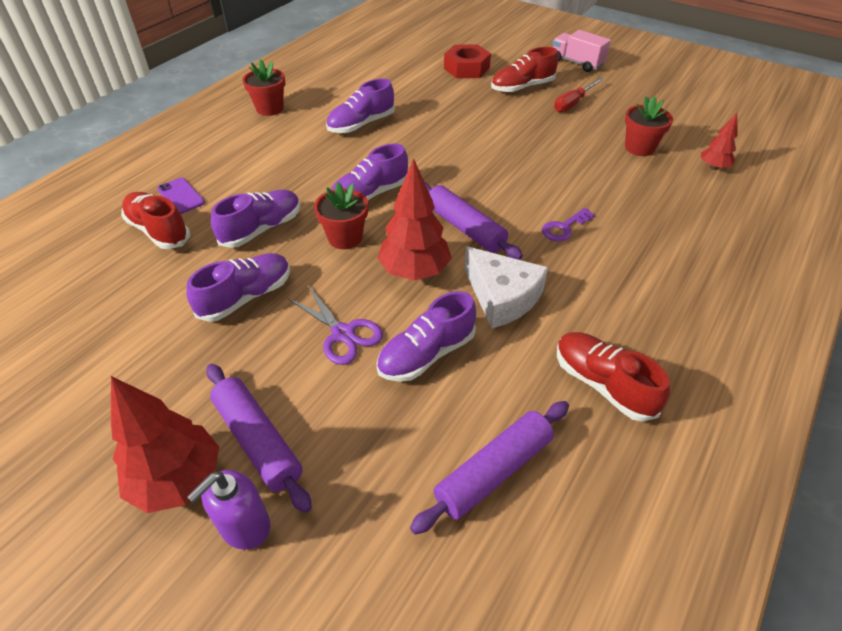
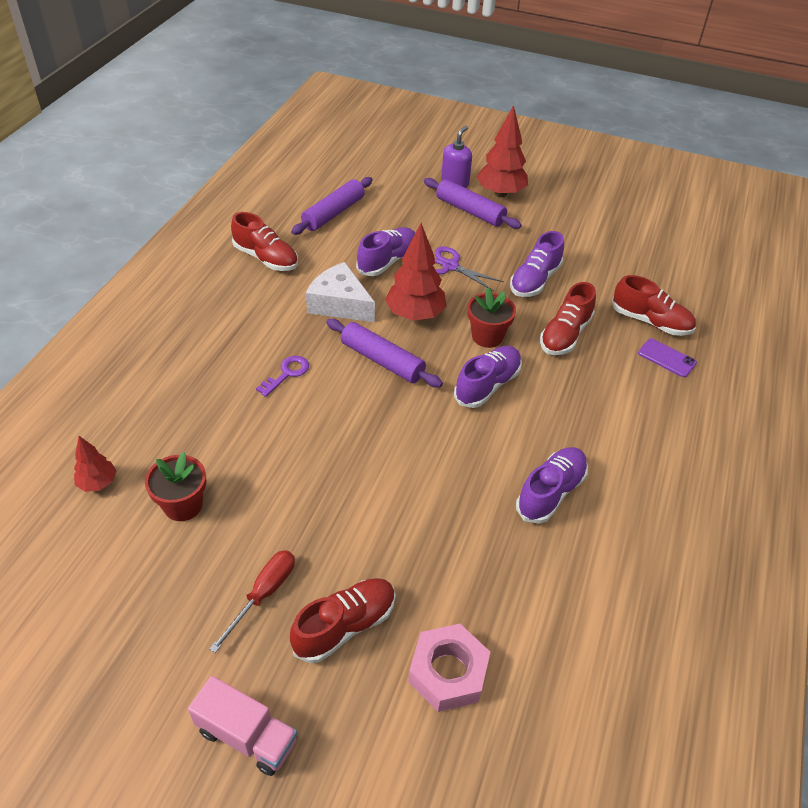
camera: 165 degrees right, 0 degrees up
(262, 229) = (565, 335): purple shoe -> red shoe
(270, 108) = (687, 505): red flower pot -> none
(466, 68) = (448, 672): red nut -> pink nut

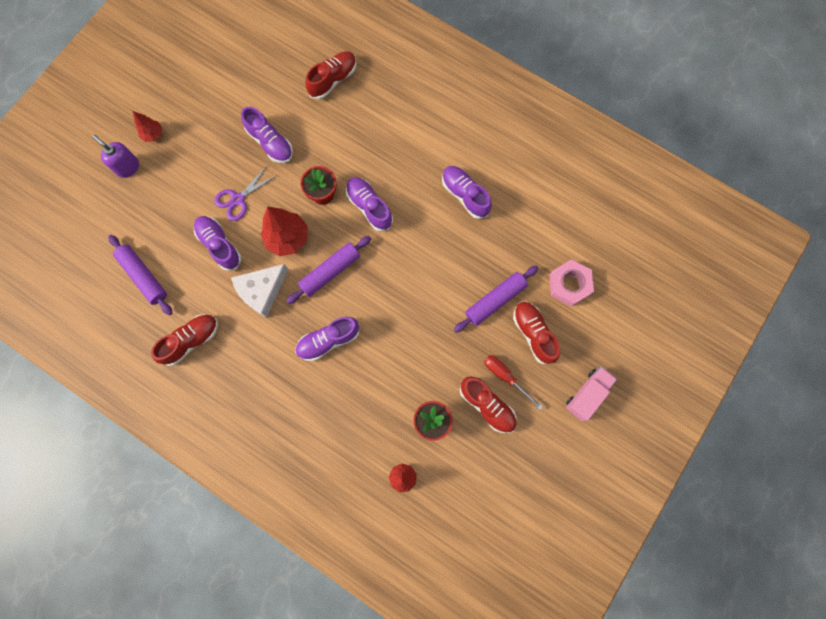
camera: 75 degrees left, 30 degrees up
(287, 374) = (328, 340): purple key -> purple shoe
(470, 211) = (171, 165): purple rolling pin -> purple rolling pin (495, 300)
(500, 193) = (153, 135): red tree -> red tree, size x0.55
(565, 335) = (333, 141): red shoe -> red shoe (487, 405)
(666, 358) = (370, 84): purple phone -> none

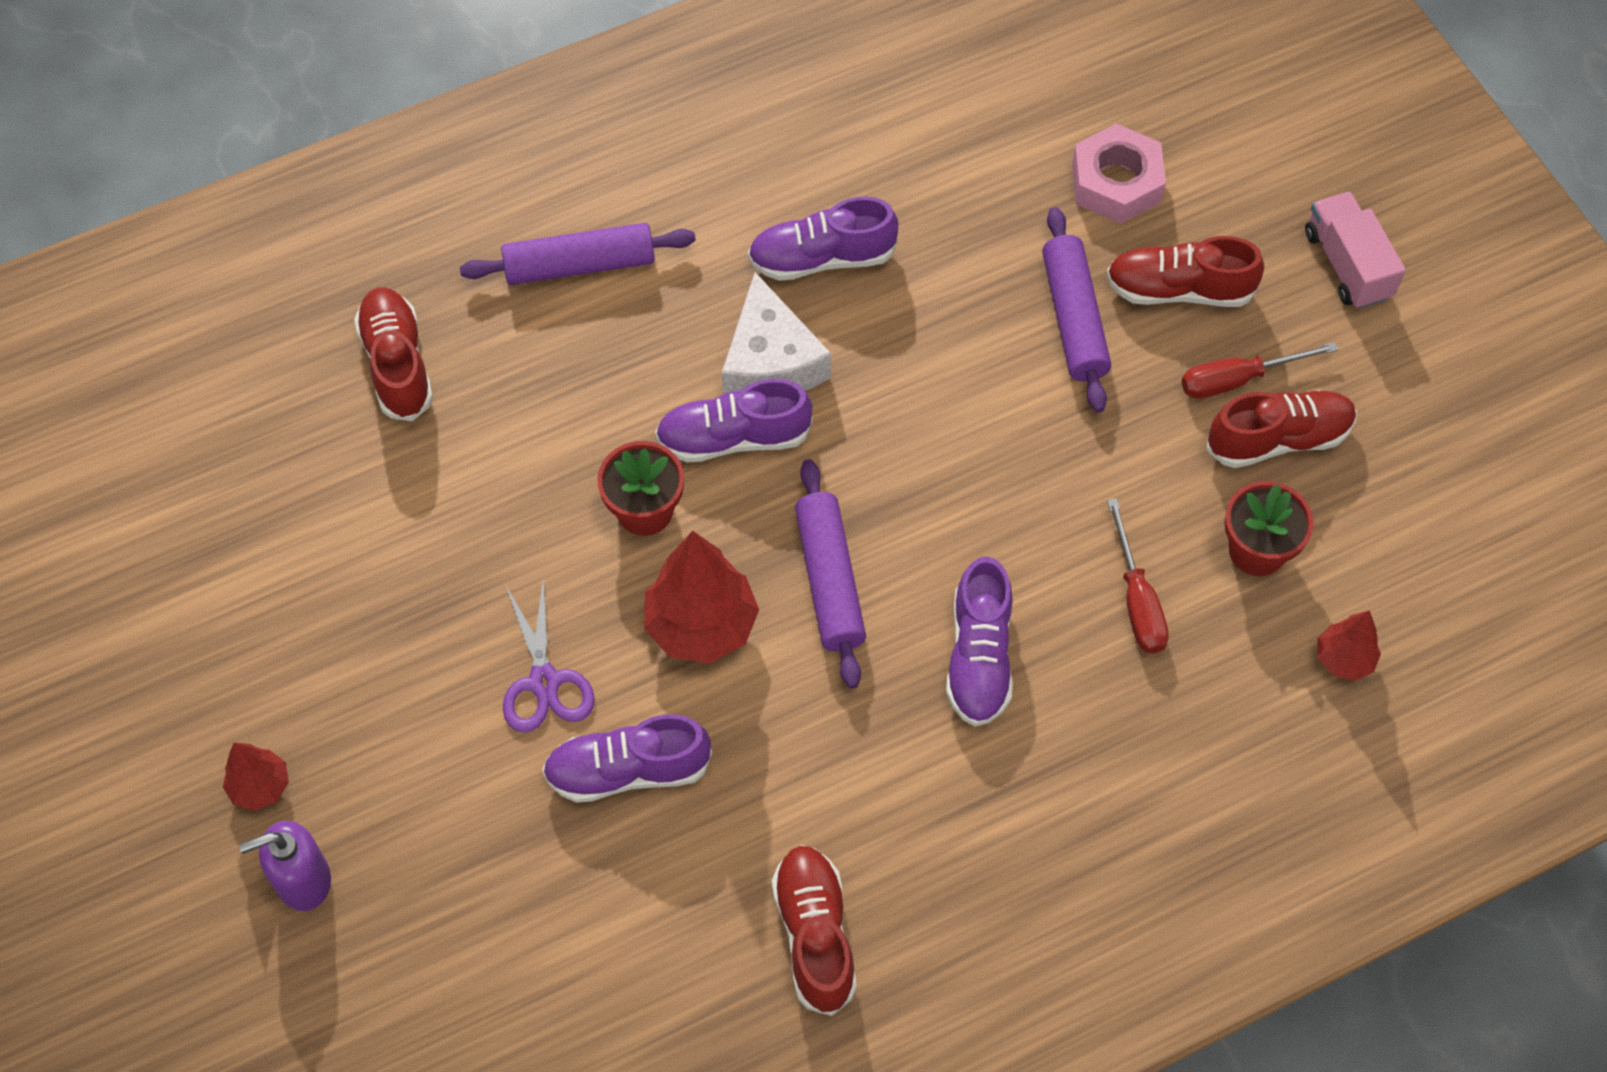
camera: 60 degrees left, 15 degrees down
(144, 277) = (598, 968): purple rolling pin -> purple rolling pin (580, 265)
(262, 291) = (789, 734): white cheese -> white cheese (770, 361)
(270, 143) = (456, 554): purple shoe -> none
(384, 386) = (1137, 600): none -> red screwdriver

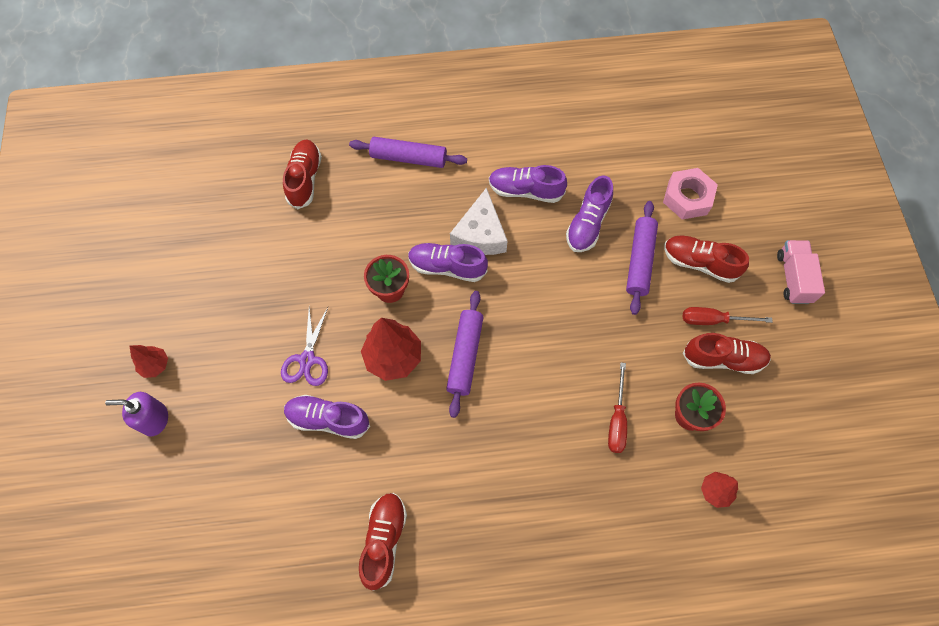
camera: 20 degrees right, 5 degrees up
(979, 657) = (524, 422): purple shoe -> purple shoe (587, 224)

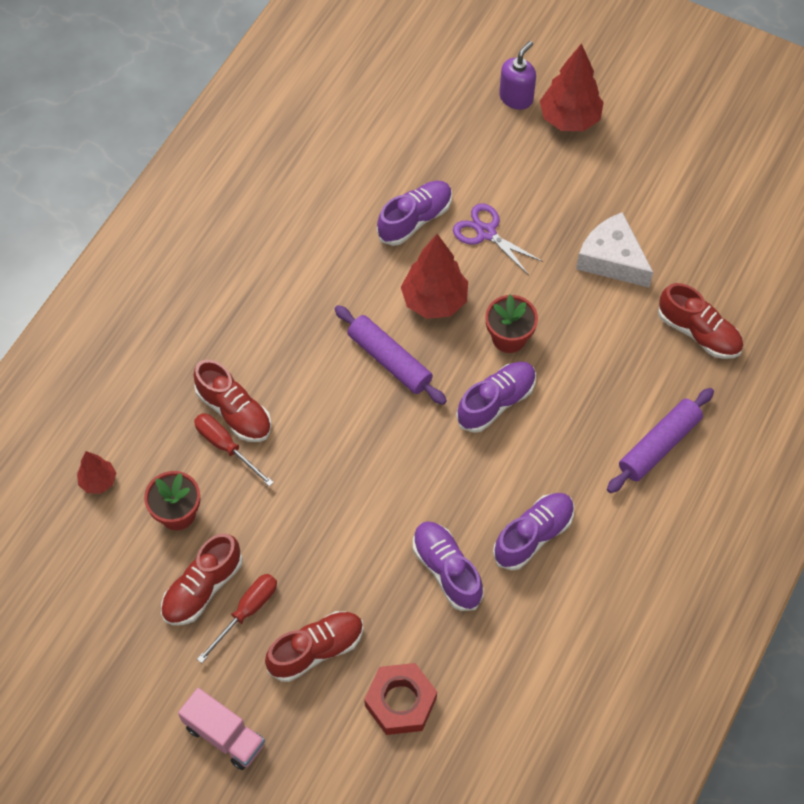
camera: 125 degrees right, 5 degrees down
(155, 365) = (569, 119): red tree -> red tree, size x1.82
(384, 540) = (277, 205): red shoe -> red shoe (234, 411)
(480, 234) = (511, 456): white cheese -> white cheese (612, 259)
(640, 261) = (365, 590): purple rolling pin -> none
(687, 198) = (400, 702): pink nut -> red nut

